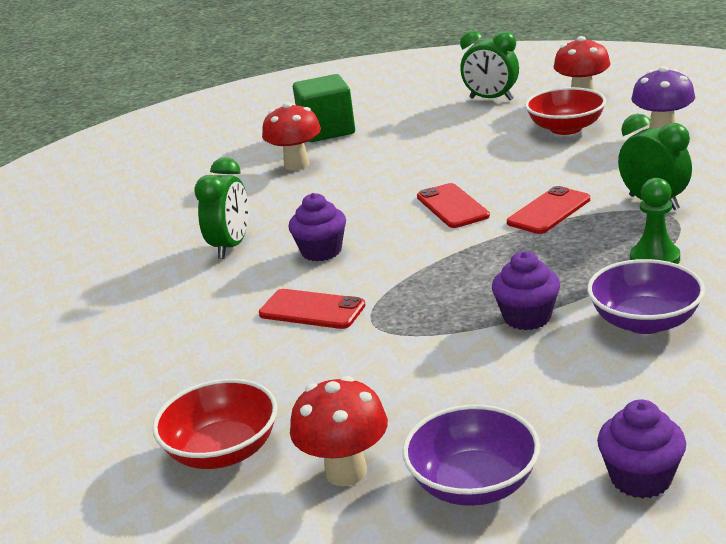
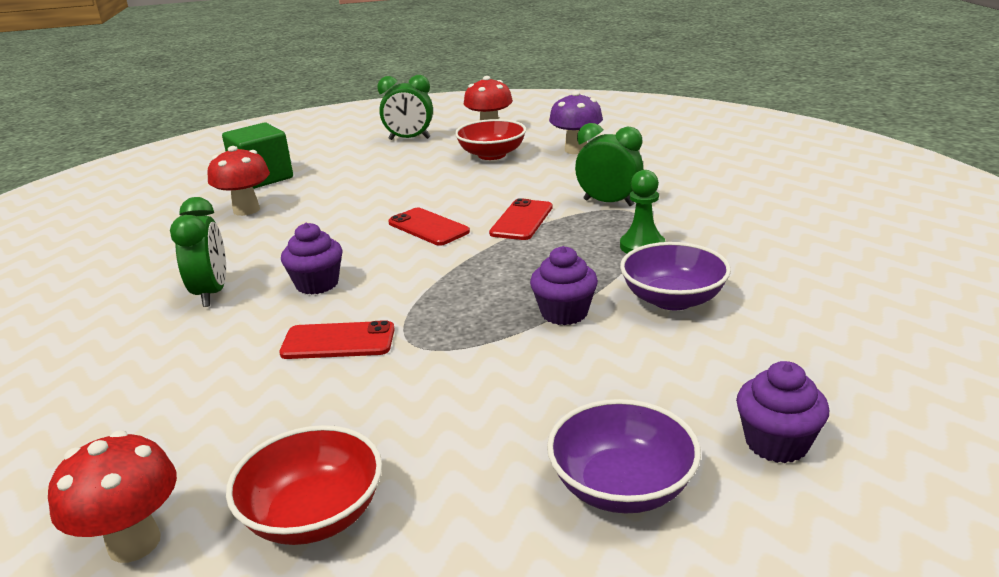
camera: 25 degrees left, 0 degrees up
(346, 472) = (476, 506): red mushroom -> red mushroom (134, 543)

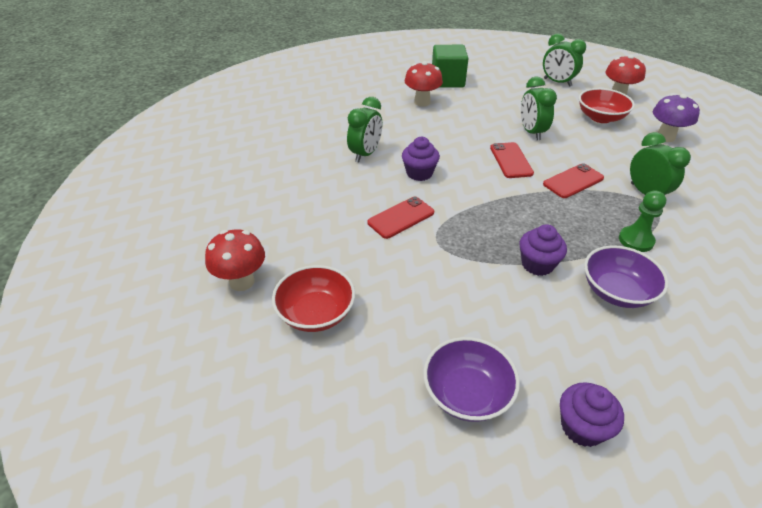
camera: 35 degrees right, 15 degrees up
(338, 341) = (401, 218): red phone -> red phone turned 75 degrees counterclockwise
(426, 193) = (531, 132): none -> green clock

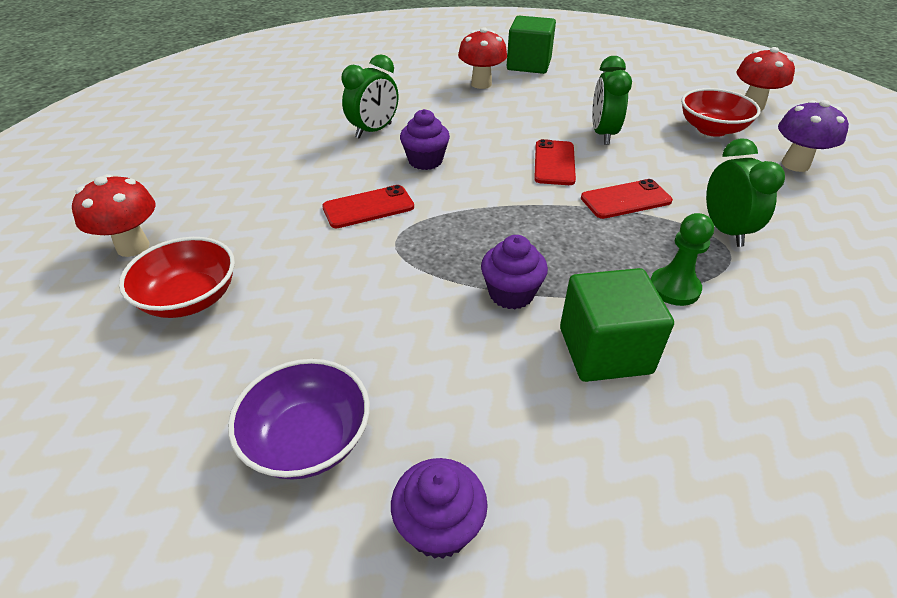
camera: 15 degrees right, 0 degrees up
(557, 82) = (674, 82): green clock -> none
(616, 291) = (604, 350): purple bowl -> green cube

